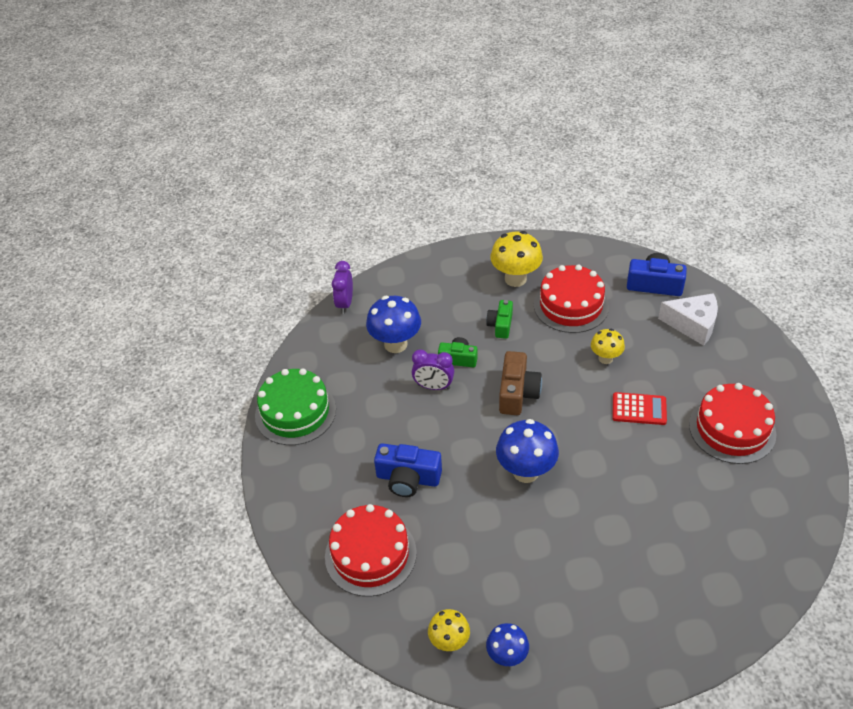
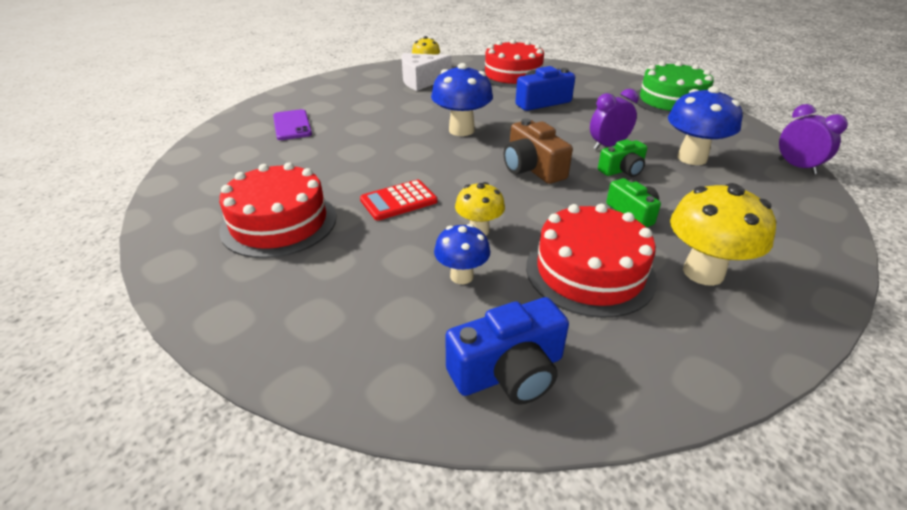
camera: 140 degrees right, 10 degrees down
(507, 656) = (388, 73): blue mushroom -> blue mushroom (461, 276)
(681, 573) = (292, 125): none -> purple phone
(692, 325) = (395, 327): white cheese -> white cheese (421, 81)

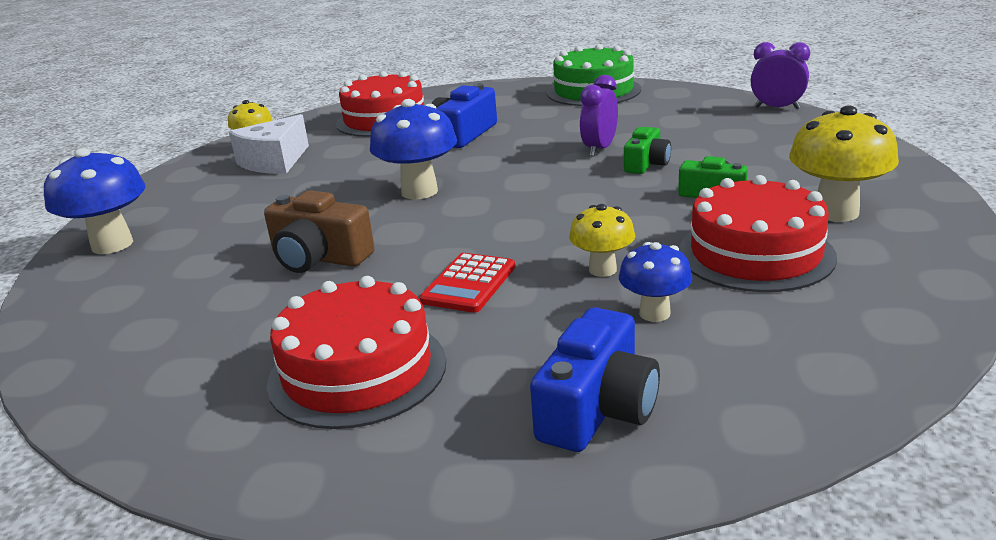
camera: 35 degrees left, 10 degrees down
(292, 125) = (169, 271): purple phone -> none
(509, 372) = (821, 358): blue camera -> blue camera (598, 409)
(532, 168) = (560, 196): brown camera -> brown camera (319, 258)
(692, 158) = (688, 132): blue mushroom -> blue mushroom (112, 245)

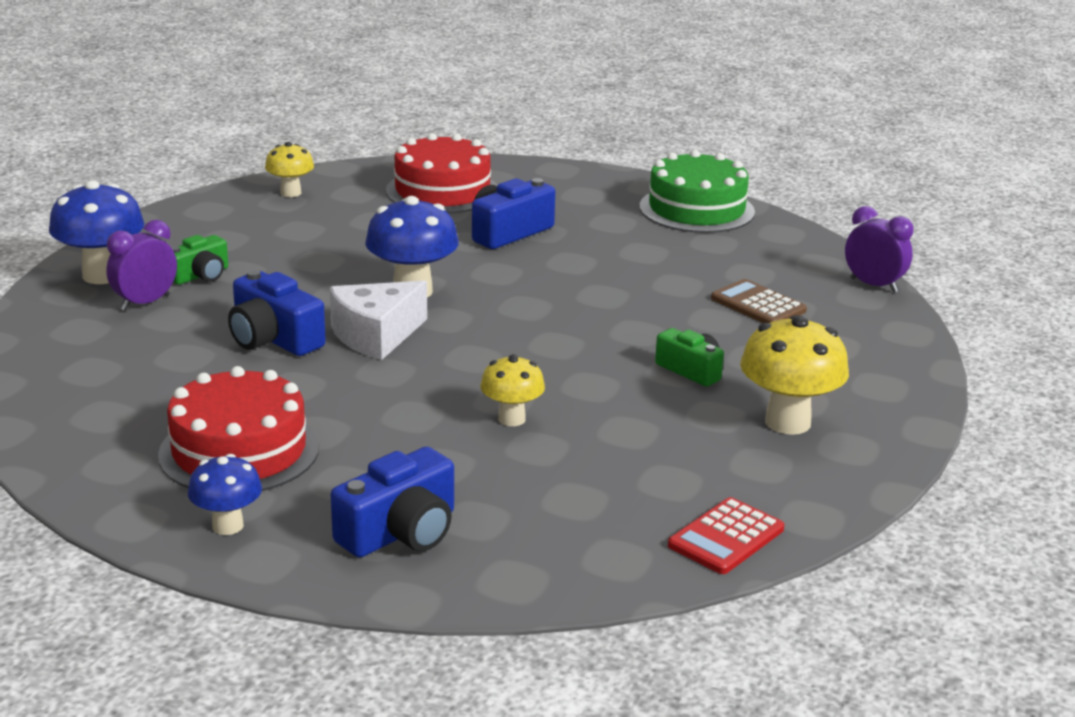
camera: 15 degrees right, 0 degrees up
(274, 161) = (298, 217): white cheese -> white cheese (376, 335)
(319, 258) = (273, 339): brown camera -> blue camera
(469, 284) = (384, 400): red calculator -> red calculator (726, 537)
(599, 149) = (631, 288): purple clock -> purple clock (145, 303)
(646, 164) = (661, 319): green camera -> green camera (200, 275)
(654, 313) = (518, 470): blue mushroom -> blue mushroom (227, 526)
(709, 138) = (758, 305): none -> brown calculator
(755, 254) = (664, 442): red cake -> none

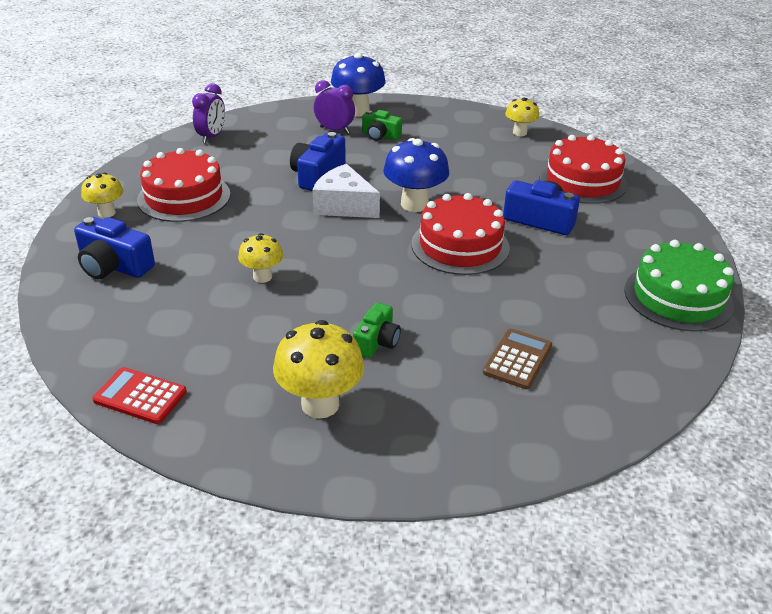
camera: 70 degrees right, 10 degrees up
(227, 526) = (106, 213): blue mushroom -> yellow mushroom
(529, 286) = (460, 246): none -> red cake
(873, 285) = (619, 426): purple clock -> purple clock (211, 136)

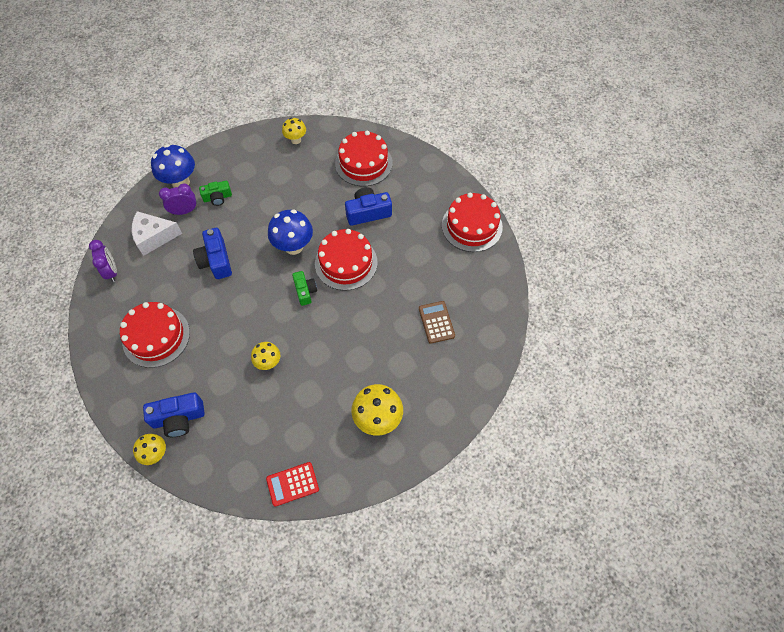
camera: 40 degrees left, 25 degrees up
(106, 213) = (124, 384): yellow mushroom -> yellow mushroom (156, 454)
(344, 206) = (257, 276): white cheese -> white cheese (154, 237)
(377, 341) = (366, 361): green camera -> green camera (305, 291)
(678, 297) = (472, 226): green cake -> red cake

